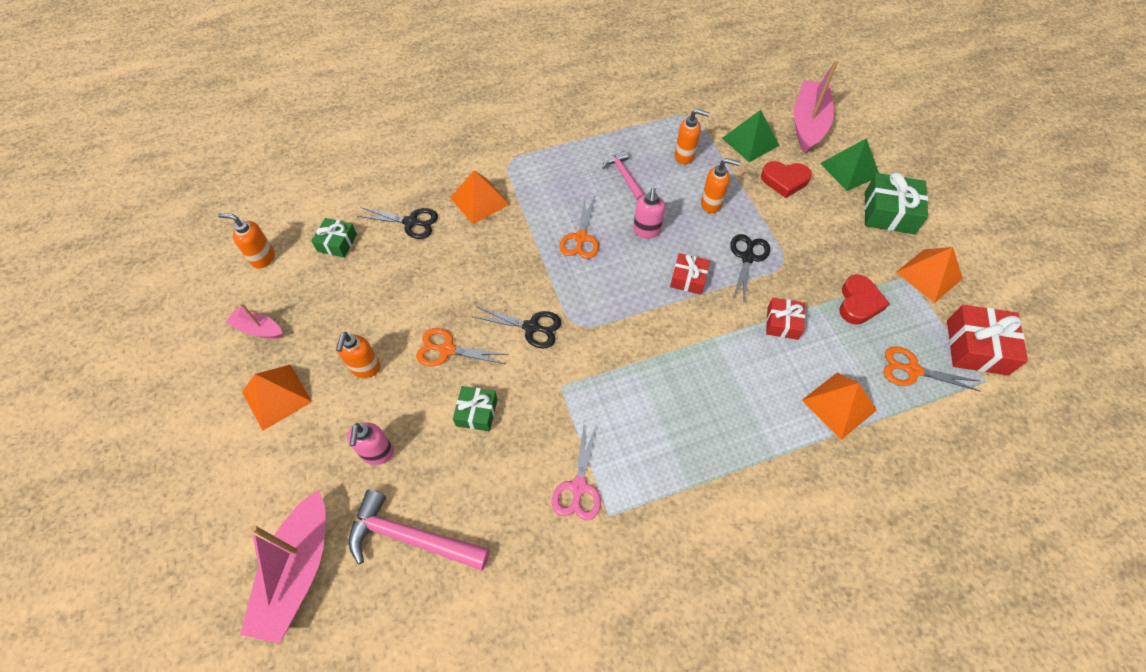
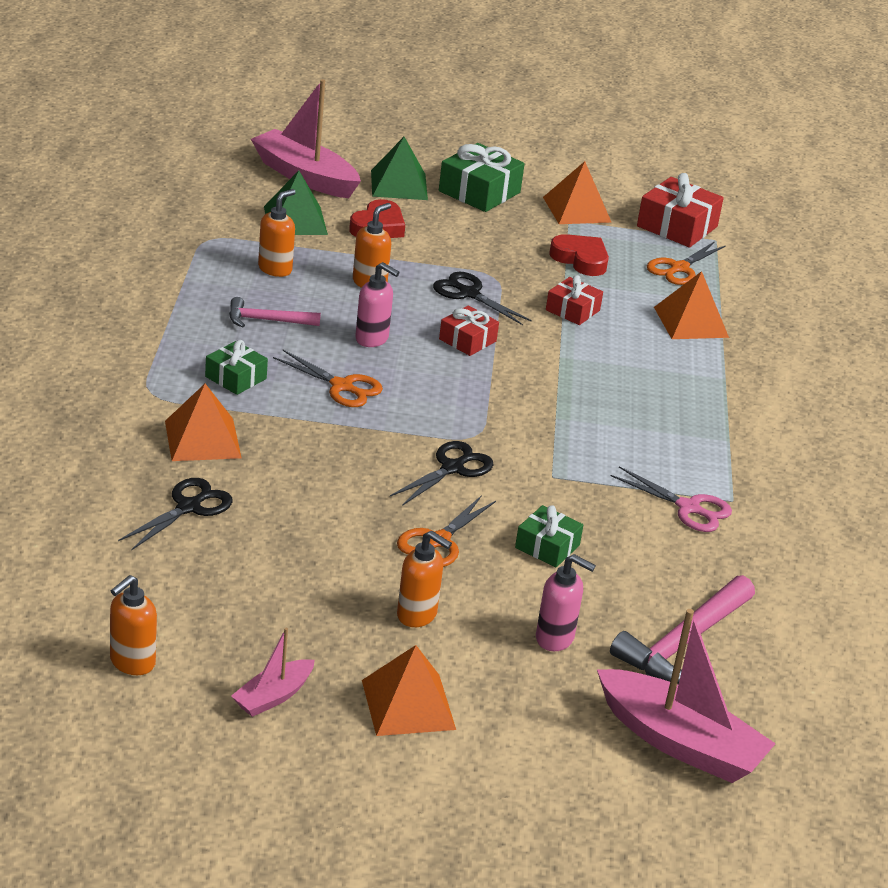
camera: 70 degrees left, 25 degrees down
(337, 243) = (167, 583): green gift -> green gift (236, 378)

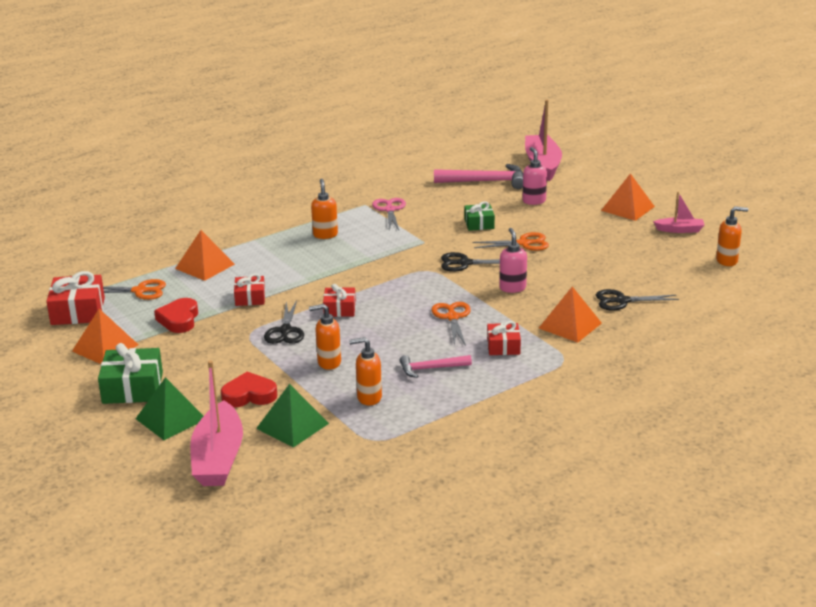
camera: 125 degrees left, 5 degrees down
(236, 378) = (503, 346): green gift -> red gift
(267, 320) = (431, 368): pink hammer -> pink hammer turned 120 degrees clockwise
(372, 339) = (390, 332): pink soap dispenser -> pink soap dispenser (512, 288)
(417, 615) = (578, 227): orange soap dispenser -> orange soap dispenser (325, 235)

